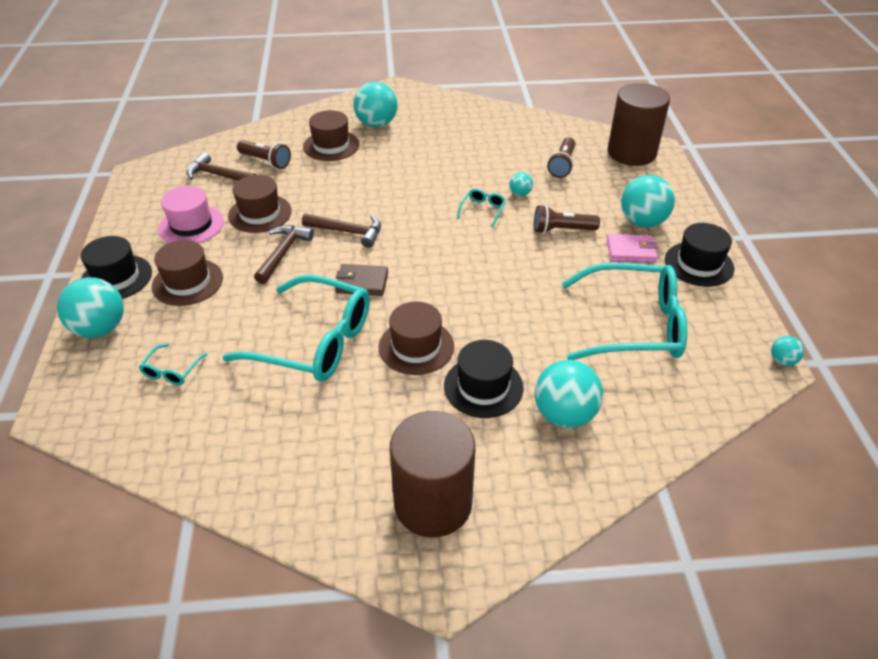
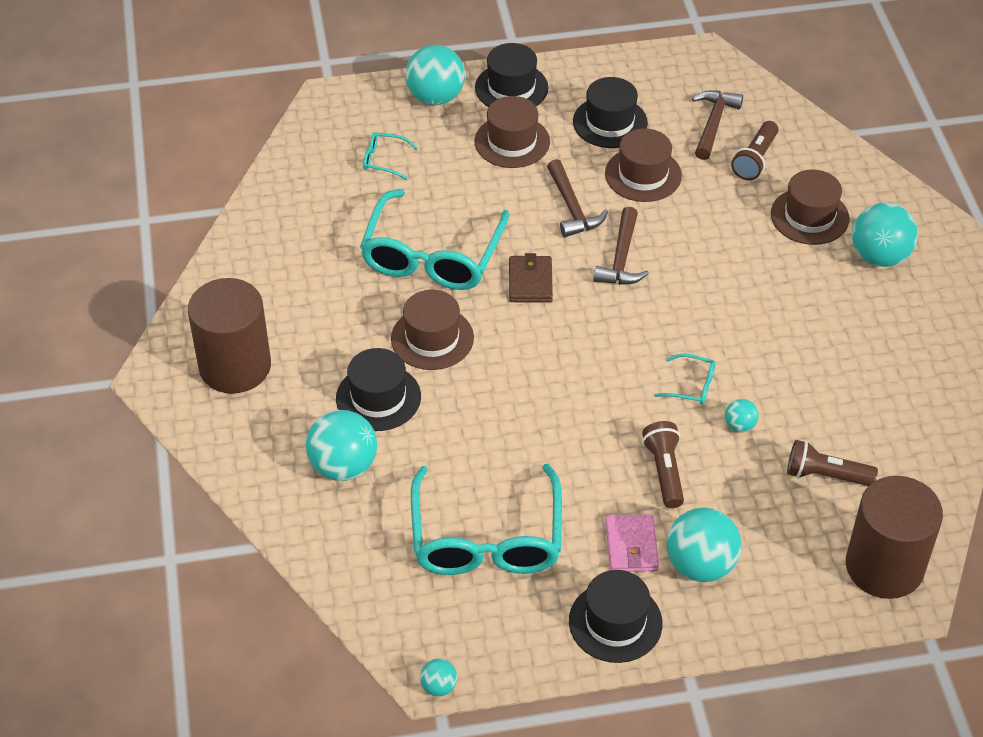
camera: 85 degrees right, 5 degrees up
(191, 225) = (610, 122): pink hat -> black hat
(283, 253) = (572, 208): brown hammer -> brown hammer turned 60 degrees clockwise

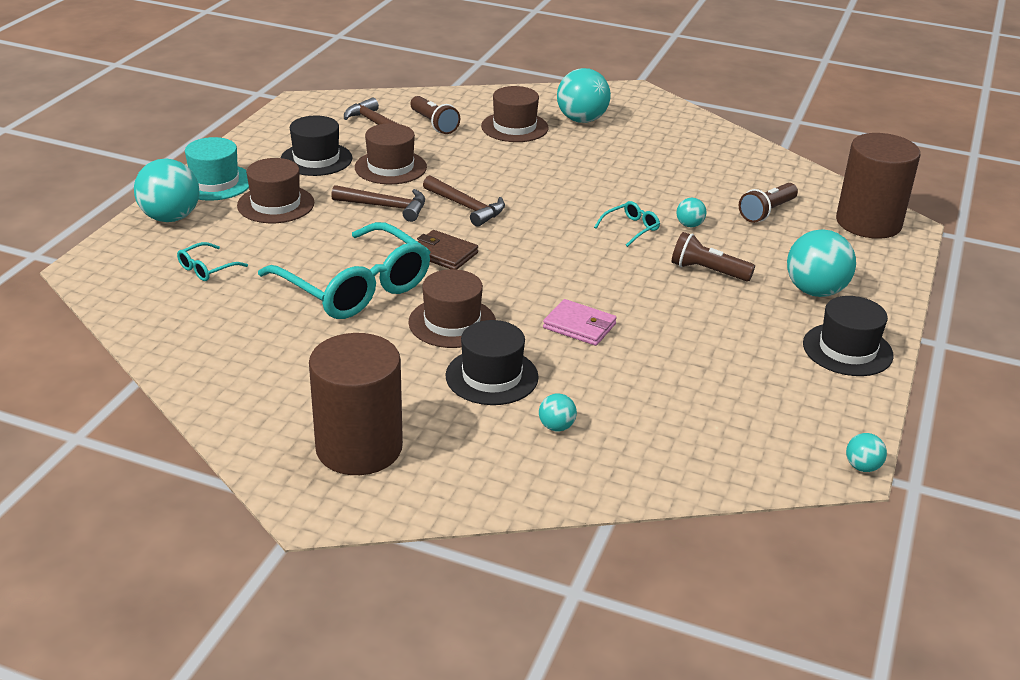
camera: 60 degrees left, 15 degrees down
(343, 466) = (556, 427): turquoise ball -> turquoise ball, size x0.48
(486, 537) = (708, 378): turquoise glasses -> none
(511, 88) = (214, 182): black hat -> turquoise hat
(631, 546) = (773, 313): pink wallet -> pink wallet (579, 326)

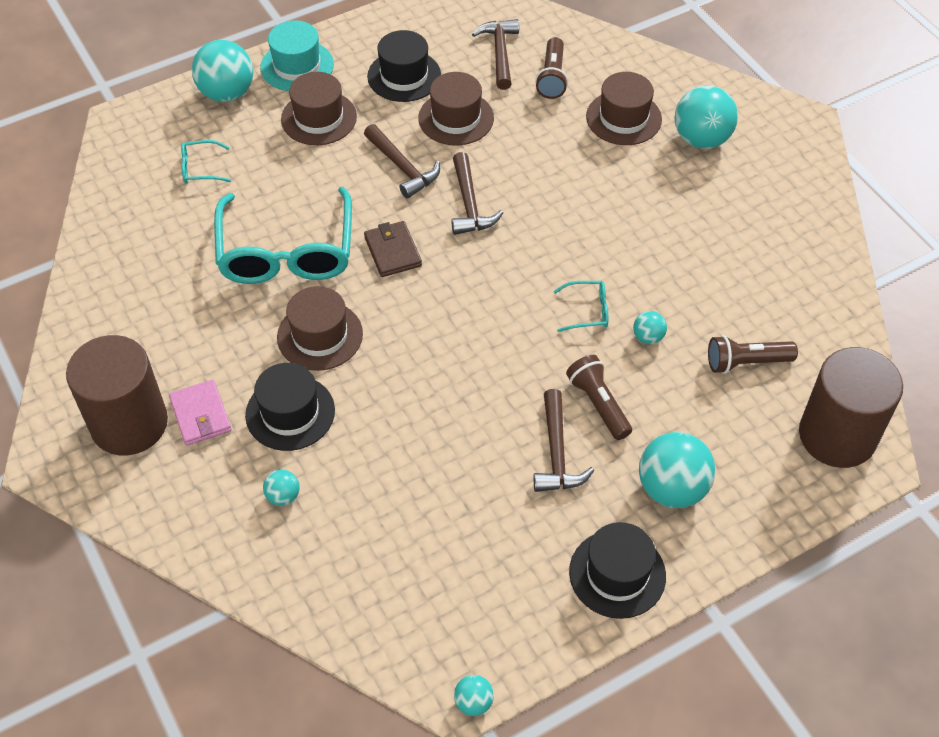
camera: 40 degrees right, 20 degrees up
(579, 326) = (415, 401): pink wallet -> pink wallet (200, 415)
(717, 308) = (556, 453): none -> brown hammer

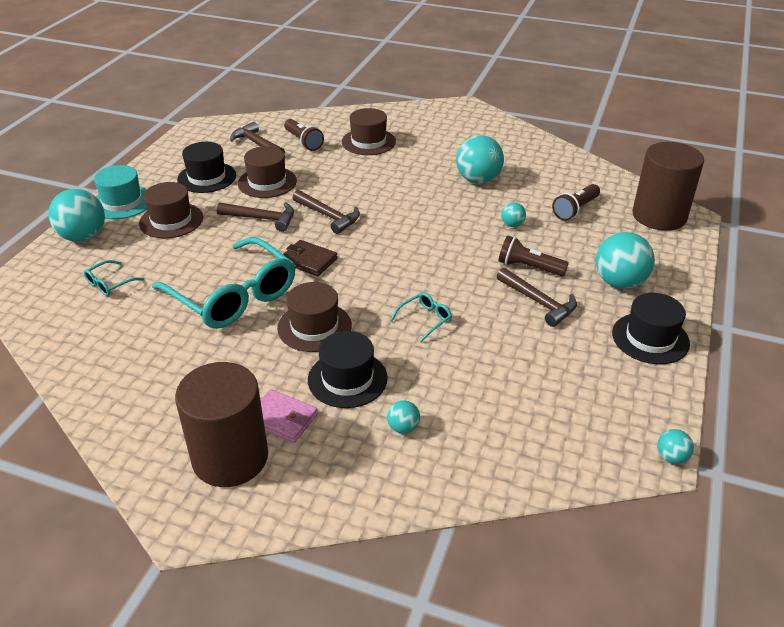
camera: 40 degrees left, 15 degrees down
(587, 311) = (464, 230): turquoise glasses -> turquoise glasses (425, 320)
(701, 139) = (422, 133): turquoise ball -> turquoise ball (478, 180)

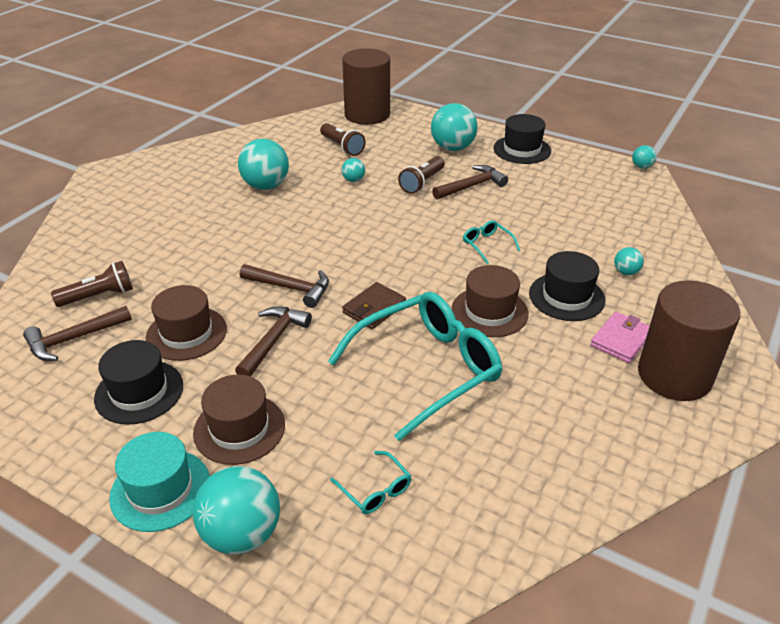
camera: 80 degrees left, 0 degrees up
(328, 216) = (290, 288): brown hammer -> brown hammer turned 60 degrees clockwise
(368, 142) = (137, 245): brown hat -> none

